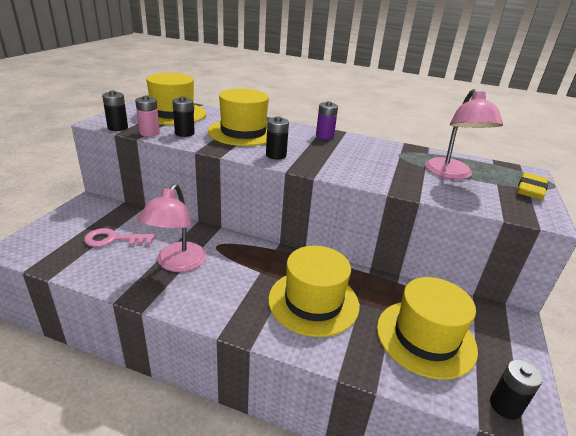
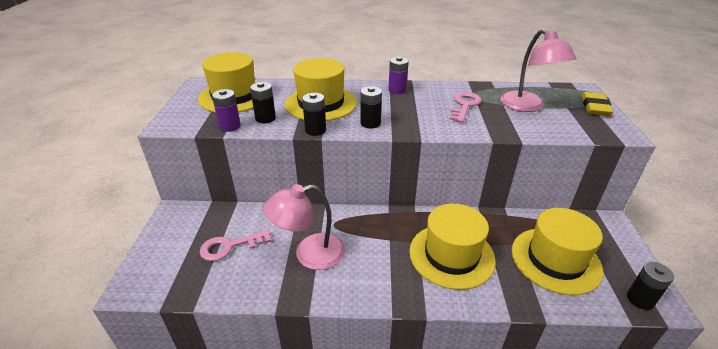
camera: 15 degrees left, 5 degrees up
(118, 127) = (192, 128): black battery -> black battery (315, 130)
(149, 133) = (230, 126): pink battery -> purple battery
(177, 264) = (309, 254): pink lamp -> pink lamp turned 75 degrees clockwise
(383, 160) = (464, 105): none -> pink key

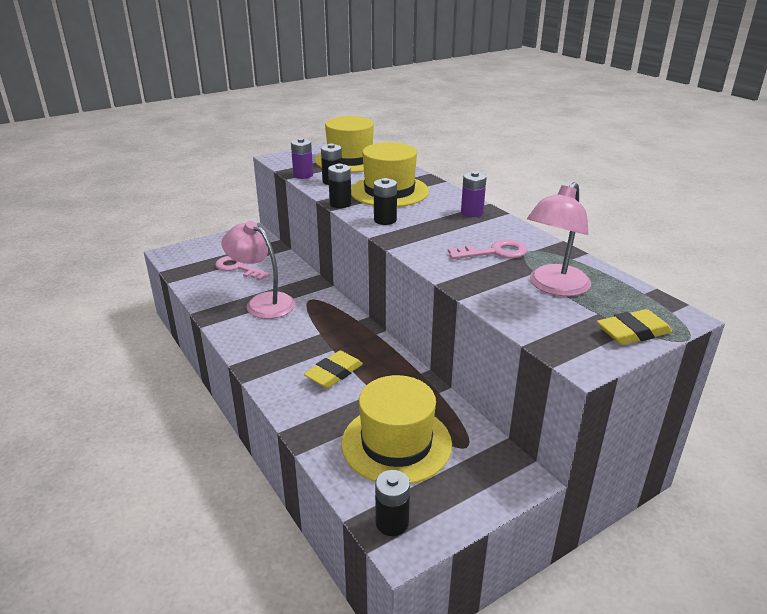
camera: 55 degrees right, 5 degrees down
(451, 255) = (334, 373): yellow hat -> yellow eraser

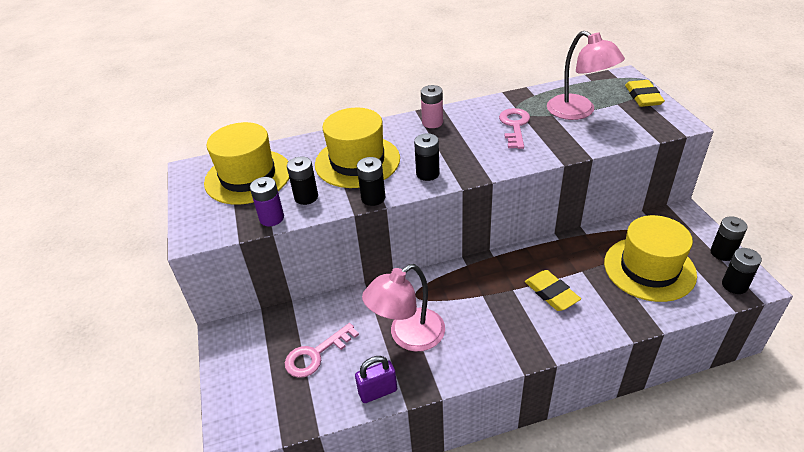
camera: 70 degrees left, 10 degrees up
(205, 298) = (378, 391): none -> purple padlock
(454, 514) = (722, 253): none -> black battery
(472, 212) = (432, 122): purple battery -> pink battery

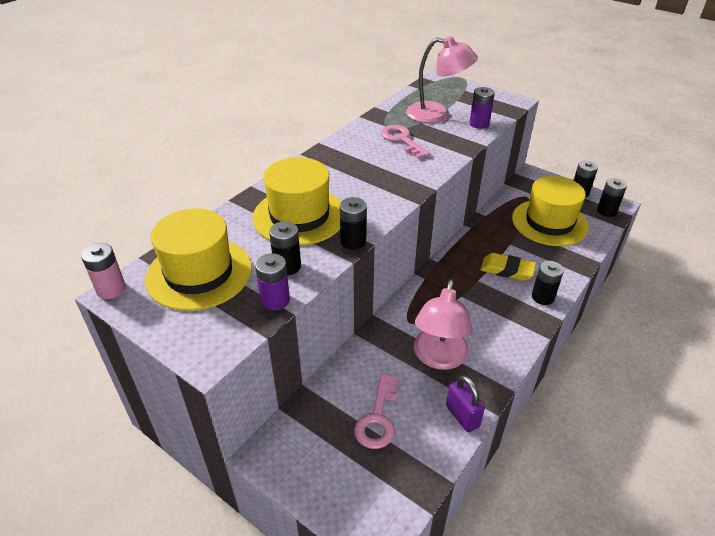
camera: 40 degrees left, 0 degrees up
(378, 391) = (462, 416): purple padlock -> purple padlock turned 60 degrees counterclockwise
(427, 174) = (376, 202): black battery -> black battery (542, 297)
(432, 122) = (329, 159): pink battery -> pink battery (111, 289)
(611, 134) = (479, 124): none -> purple battery
(643, 97) = (469, 90): yellow eraser -> none

